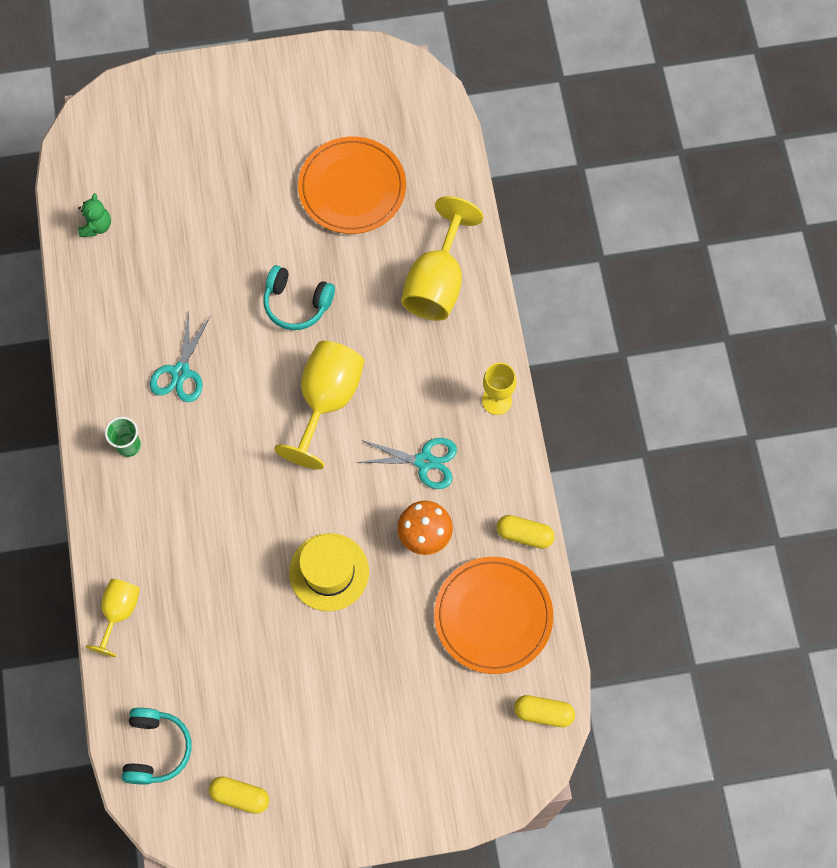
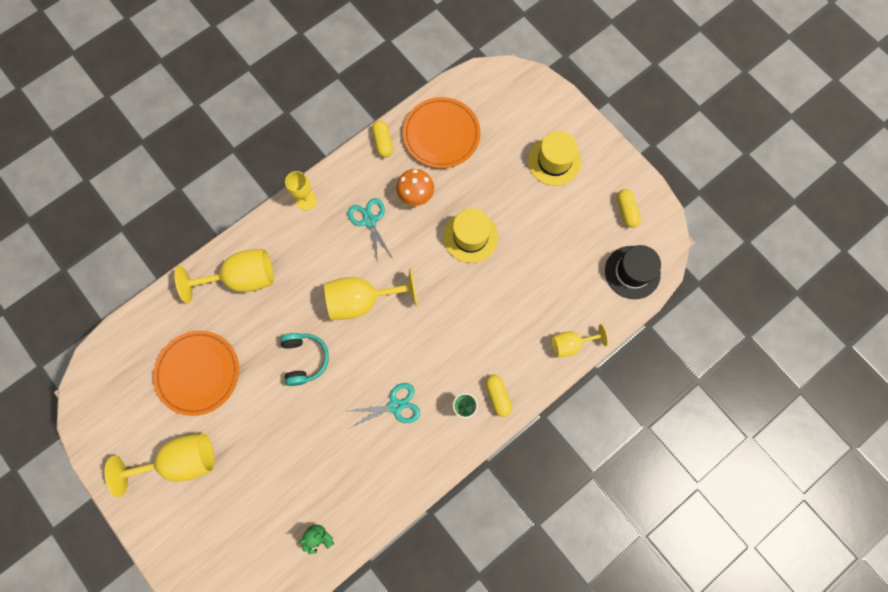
camera: 120 degrees left, 5 degrees up
(156, 748) = (632, 272): turquoise headphones -> black hat
(265, 131) = (181, 461): none -> yellow goblet
(367, 744) = (554, 161): none -> yellow hat
(543, 713) = (479, 82): yellow capsule -> yellow capsule (498, 396)

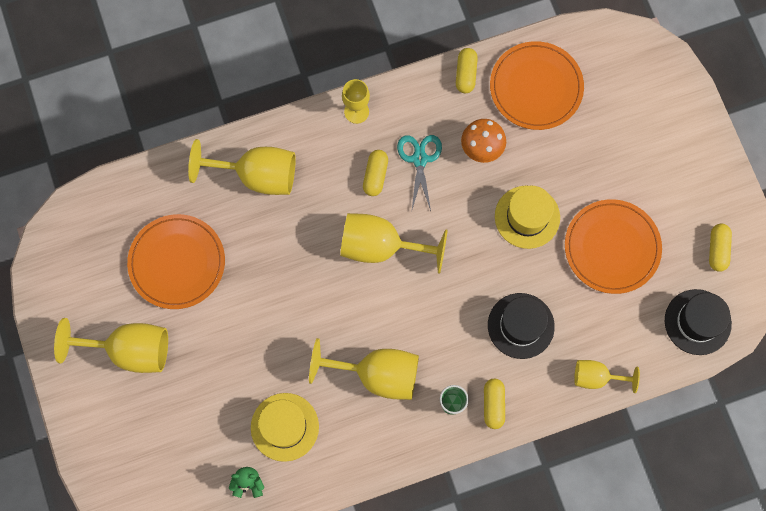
camera: 20 degrees right, 0 degrees up
(304, 359) = (296, 288): turquoise headphones -> none
(338, 246) = (375, 176): none -> yellow capsule
(395, 406) = (377, 374): turquoise scissors -> yellow goblet
(496, 324) = (521, 325): none -> black hat
(545, 237) = (612, 247): none -> orange plate
(554, 161) = (655, 163): yellow hat -> yellow hat (284, 427)

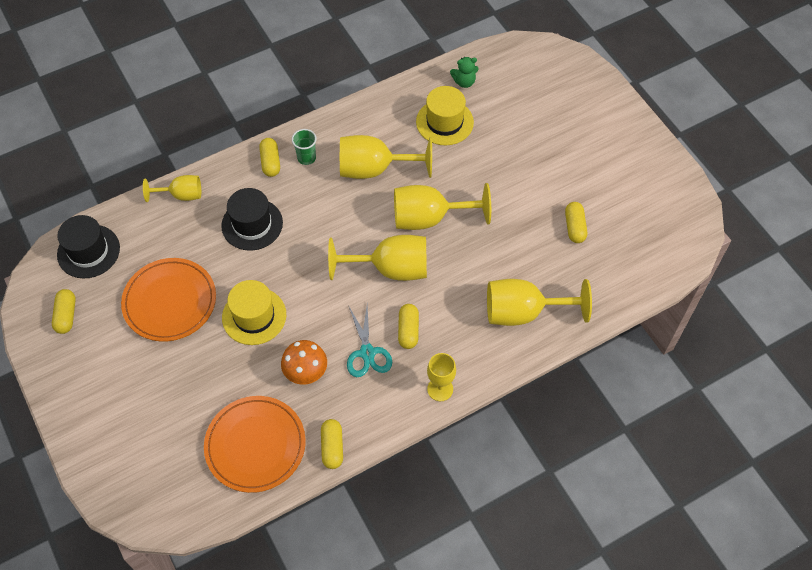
camera: 170 degrees right, 15 degrees down
(130, 350) = (591, 156): yellow goblet -> yellow goblet (429, 218)
(177, 263) = (574, 227): orange plate -> yellow capsule

